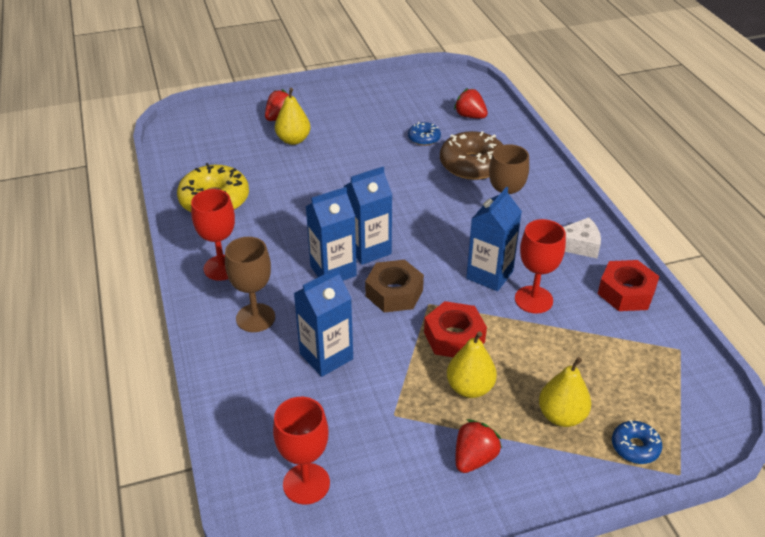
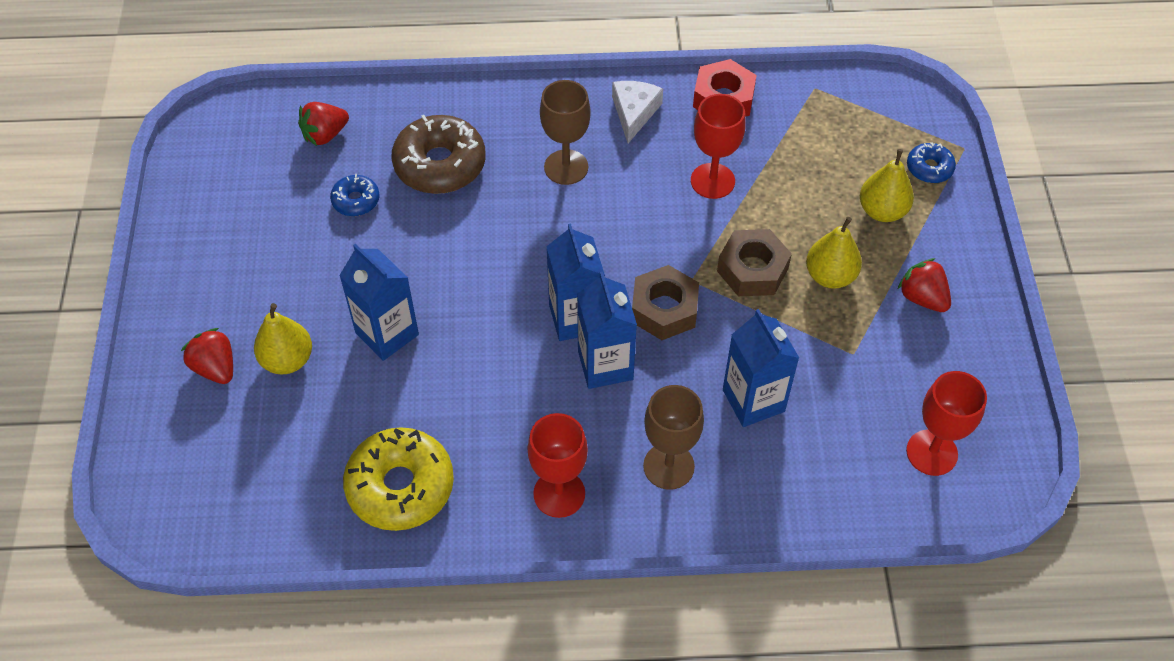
camera: 75 degrees left, 15 degrees up
(454, 337) = (752, 270): red nut -> brown nut
(489, 275) = (660, 208): blue carton -> blue carton (387, 334)

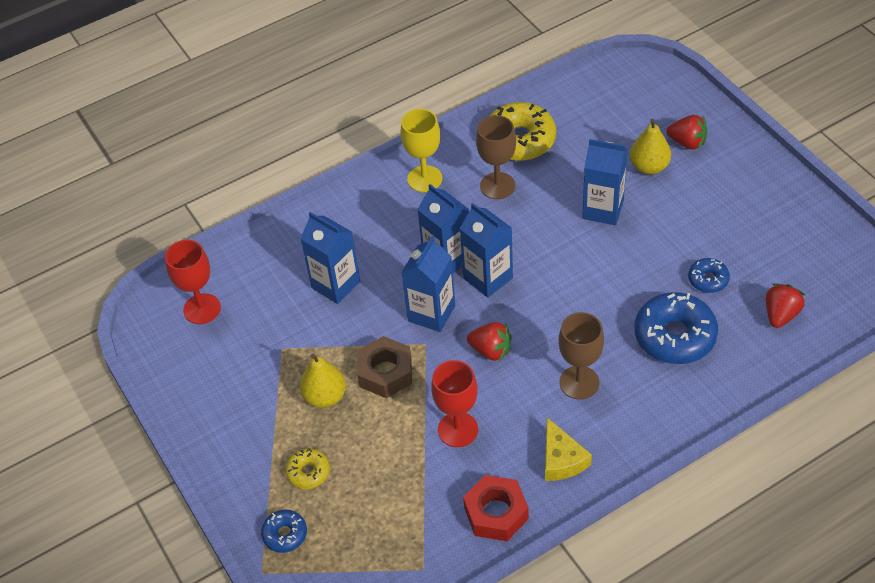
camera: 155 degrees right, 5 degrees down
(440, 164) = (674, 336): brown donut -> blue donut
(559, 493) = (424, 179): red goblet -> yellow goblet
(634, 113) = (561, 459): white cheese -> yellow cheese
(664, 309) = (431, 313): brown nut -> blue carton
(668, 466) = (368, 223): brown goblet -> brown goblet (497, 186)
(882, 211) = (308, 472): yellow pear -> yellow donut
(922, 298) = (248, 413): red strawberry -> red strawberry (491, 350)

